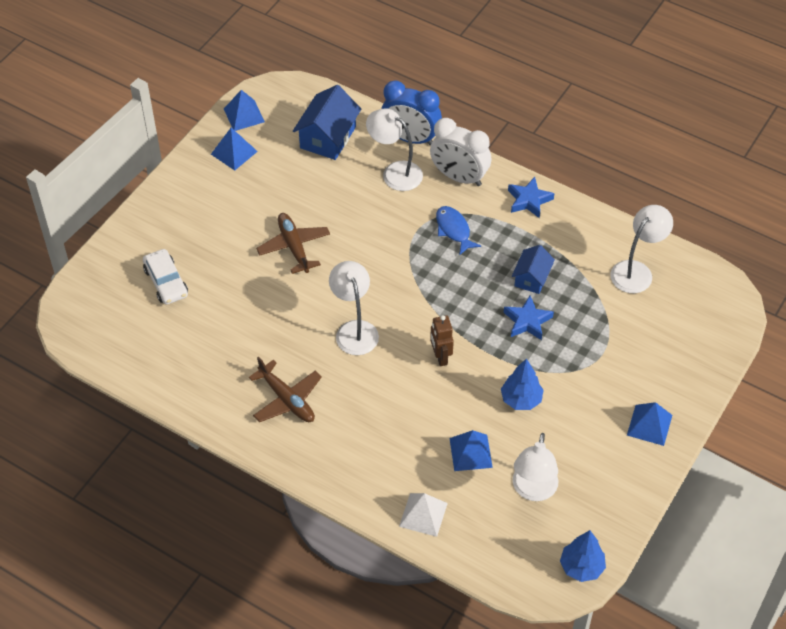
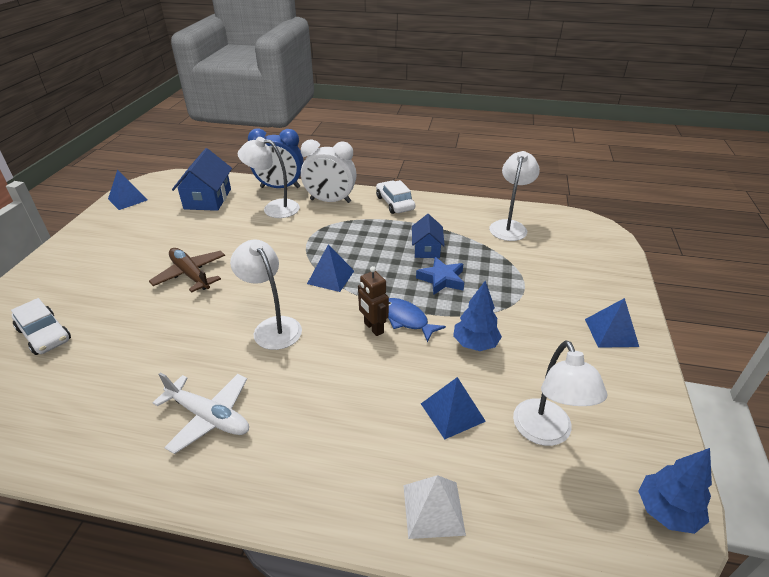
camera: 20 degrees left, 15 degrees down
(234, 152) = (120, 223): blue pyramid -> blue pyramid (331, 277)
(287, 399) = (209, 417): brown plane -> white plane
(453, 230) = (341, 232): blue fish -> blue fish (406, 319)
(529, 200) = (395, 203): blue star -> white car

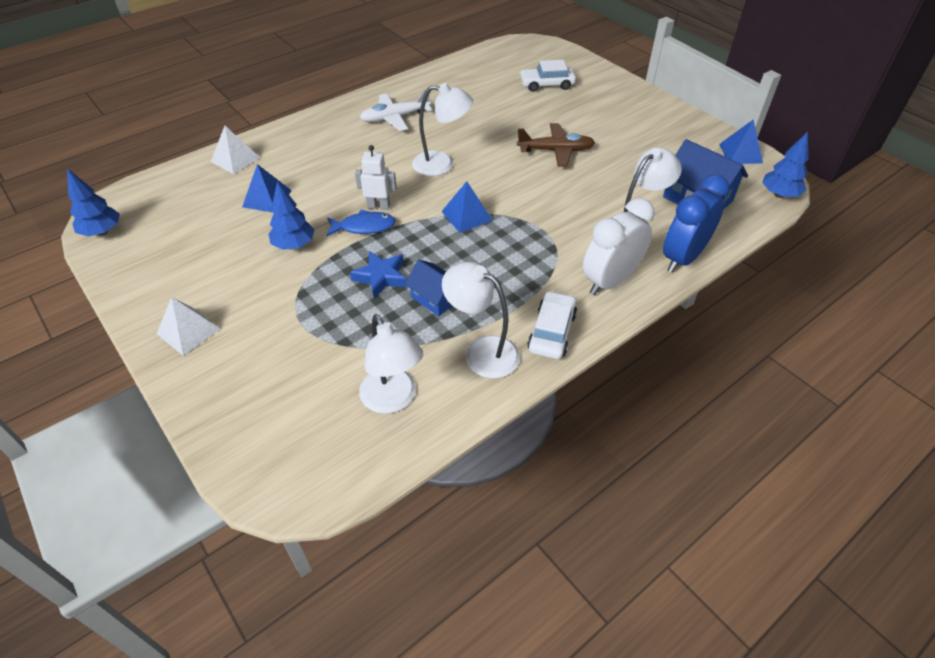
camera: 130 degrees right, 10 degrees up
(175, 177) = (779, 194): none -> blue tree
(373, 328) = (378, 206): brown robot -> white robot
(395, 203) = (552, 332): white car -> white car turned 90 degrees counterclockwise
(546, 433) = (198, 225): white lamp -> white lamp (482, 351)
(611, 332) = (188, 331): blue pyramid -> white pyramid

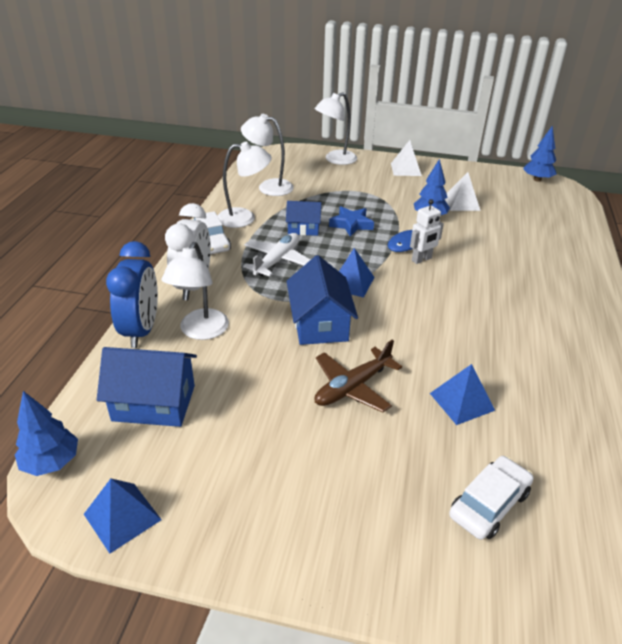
camera: 140 degrees right, 10 degrees down
(235, 159) = (573, 242): white pyramid -> white pyramid (461, 203)
(267, 198) = (498, 231): blue pyramid -> blue pyramid (461, 401)
(395, 118) = (549, 340): white plane -> white plane (277, 260)
(442, 164) = (432, 314): white lamp -> white lamp (335, 160)
(532, 196) = (320, 323): none -> blue house

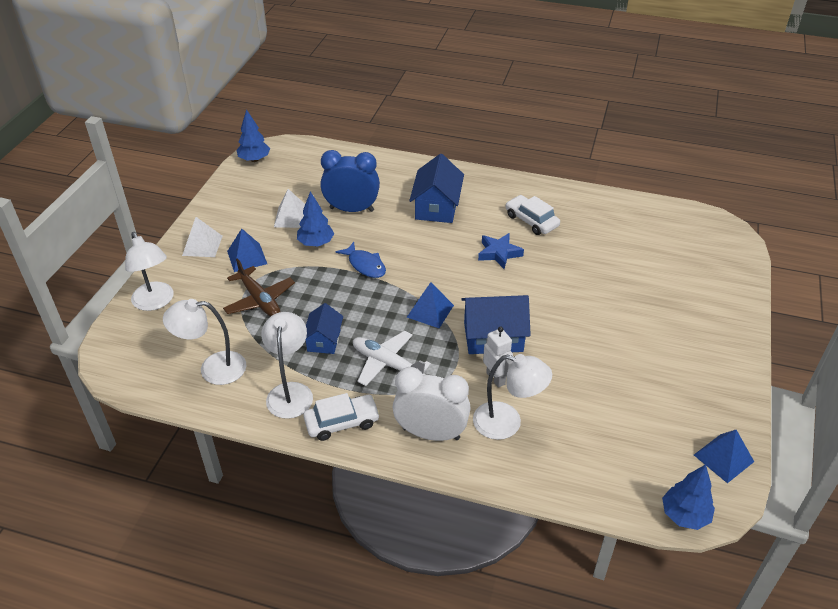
camera: 85 degrees left, 5 degrees up
(141, 330) = (507, 472): blue clock -> blue clock (351, 209)
(154, 403) = (607, 451): blue house -> blue house (437, 207)
(268, 186) = (213, 368): white lamp -> white lamp turned 60 degrees clockwise
(351, 224) = (321, 301): blue star -> blue star (499, 253)
(352, 387) = (573, 323): brown plane -> brown plane (260, 300)
(421, 259) = (394, 260): white robot -> white robot (496, 378)
(461, 401) = (581, 267): blue pyramid -> blue pyramid (247, 257)
(489, 504) = (669, 270): white car -> white car (531, 221)

